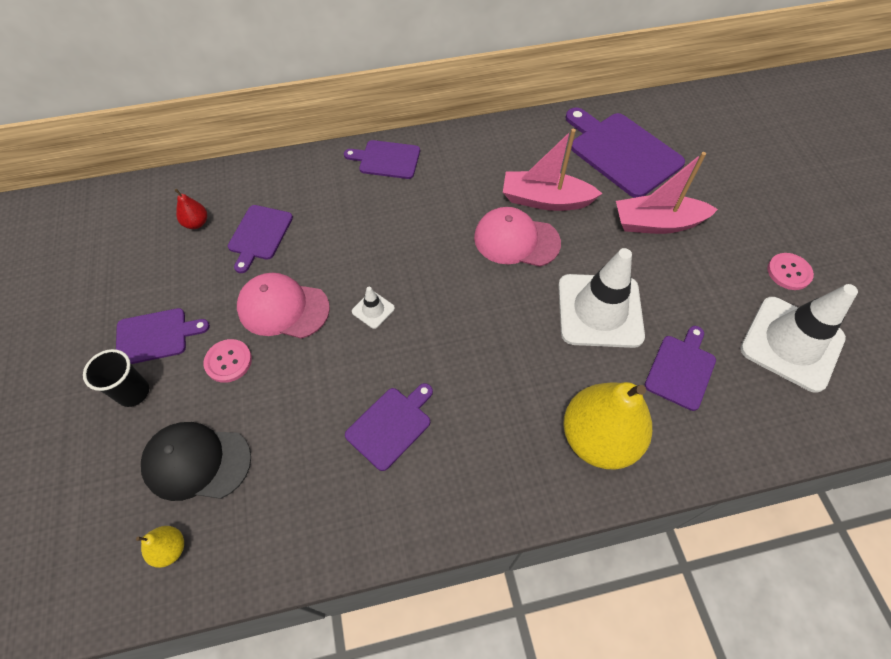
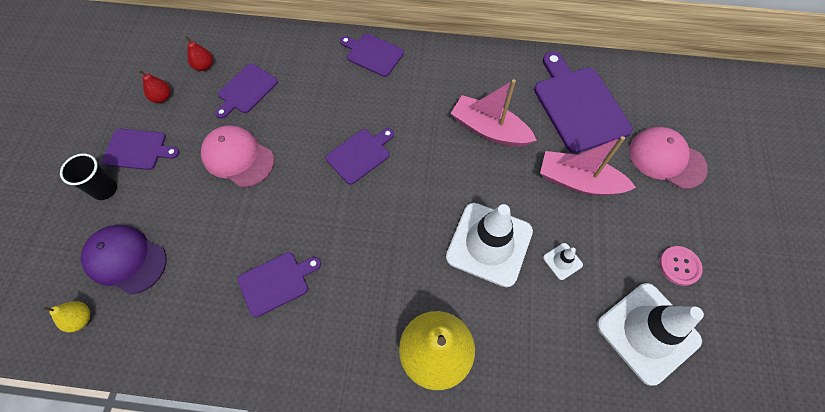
camera: 20 degrees right, 5 degrees up
(160, 270) = (162, 97): none -> red pear
(197, 462) = (125, 259): black cap -> purple cap
(228, 361) = (180, 188): pink button -> none
(373, 310) = (305, 181): white traffic cone -> white traffic cone (562, 261)
(516, 240) = (447, 158): pink cap -> pink cap (666, 159)
(681, 369) = (535, 320): purple cutting board -> purple cutting board (360, 154)

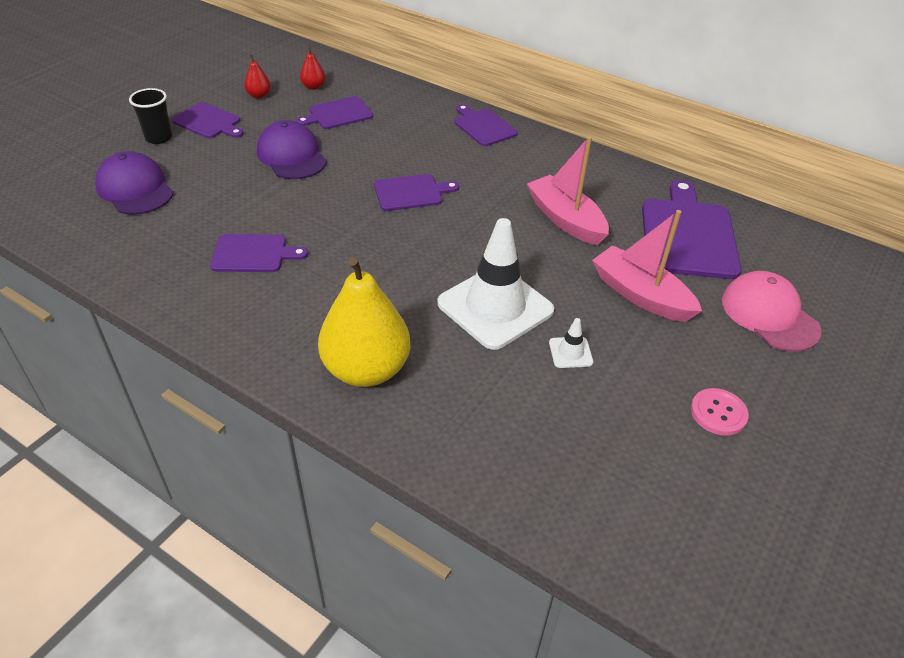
camera: 25 degrees right, 20 degrees down
(81, 319) = (64, 213): yellow pear -> none
(238, 157) = (292, 156): pink cap -> purple cap
(647, 332) = (632, 455): white traffic cone -> none

